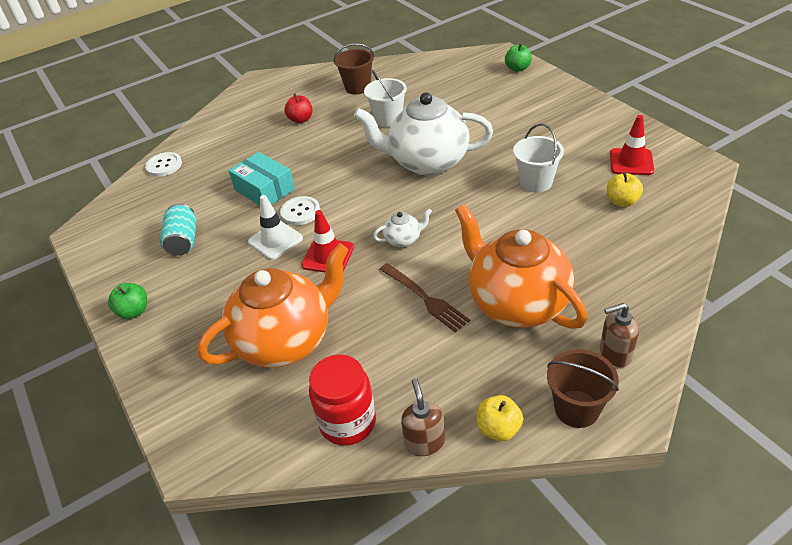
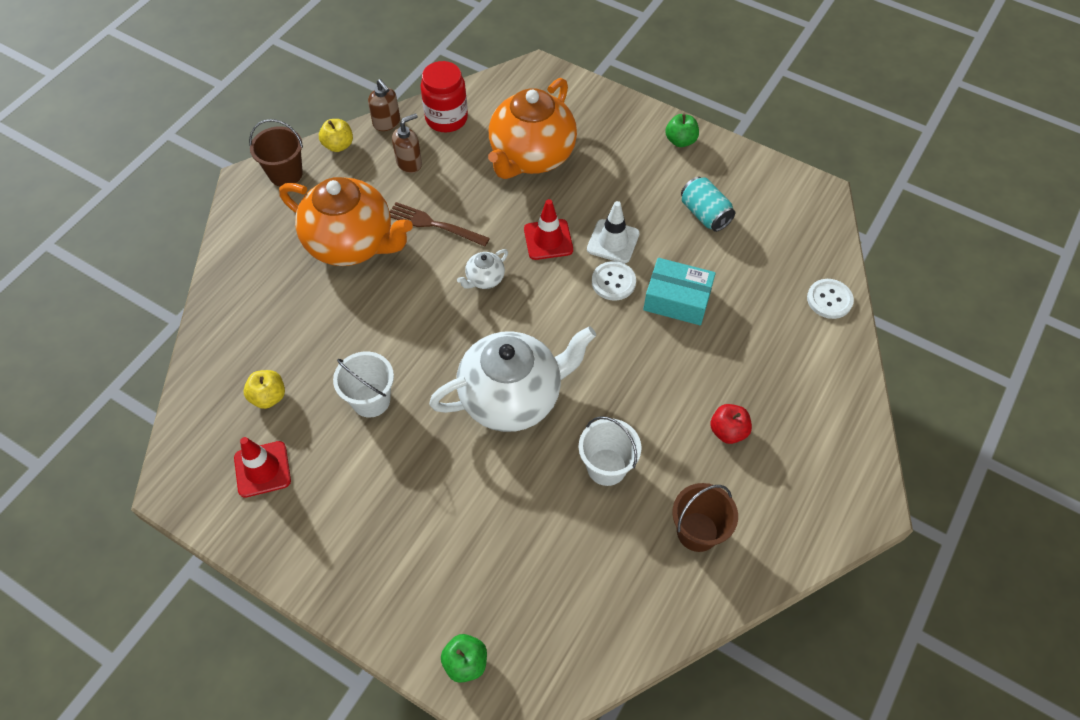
camera: 150 degrees right, 15 degrees up
(614, 354) = (262, 222): brown soap dispenser -> brown soap dispenser (409, 163)

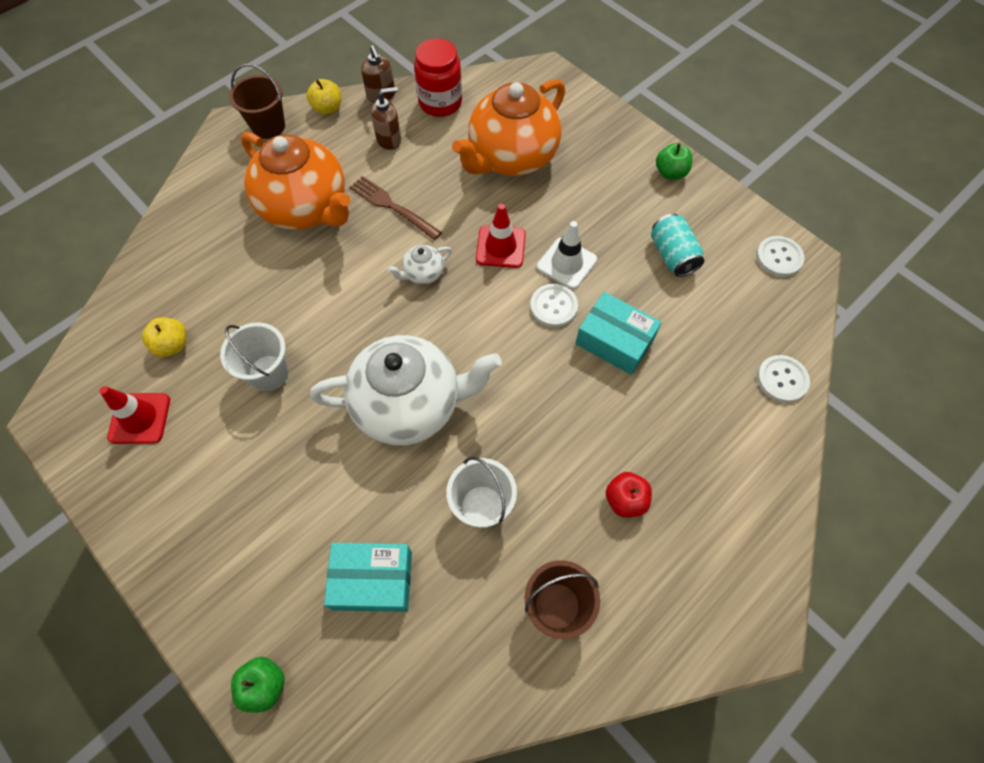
camera: 15 degrees right, 5 degrees up
(531, 552) = (372, 580): none -> turquoise box
(797, 196) = (779, 257): none -> white button

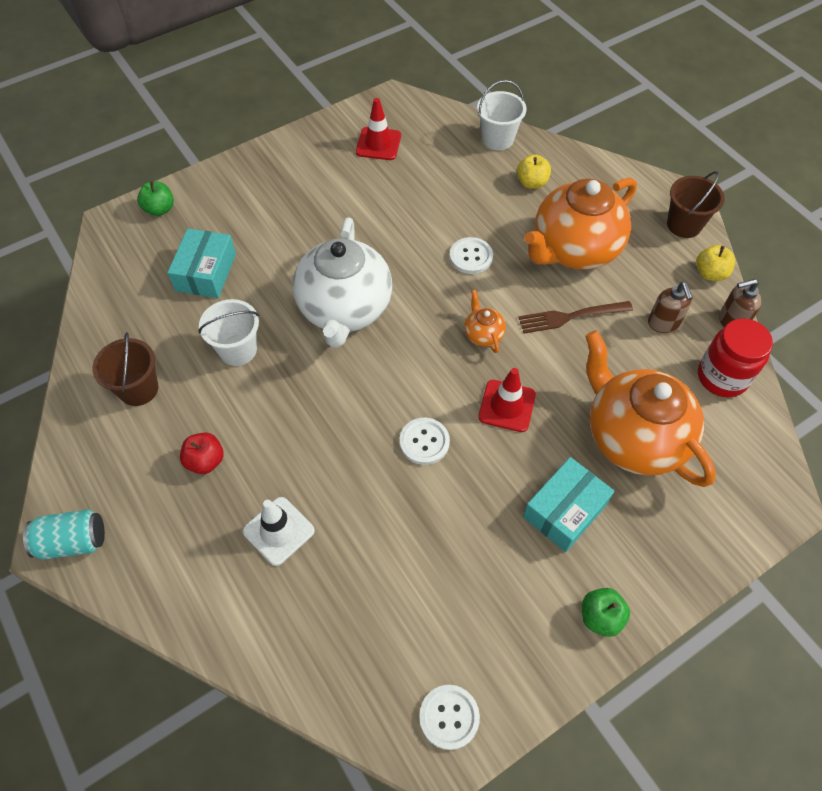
camera: 100 degrees right, 5 degrees down
(172, 345) = (439, 160): yellow apple -> yellow apple (531, 183)
(268, 373) = (399, 217): white bucket -> white bucket (497, 139)
(392, 206) = (570, 317): brown fork -> brown fork turned 150 degrees counterclockwise
(423, 273) = (483, 334): white teapot -> orange teapot
(566, 263) = (476, 465): white traffic cone -> white traffic cone (278, 531)
(615, 341) = (371, 491): turquoise box -> turquoise box (565, 510)
(672, 255) = (471, 582): turquoise can -> turquoise can (73, 541)
(782, 379) = (284, 656): white button -> white button (471, 257)

